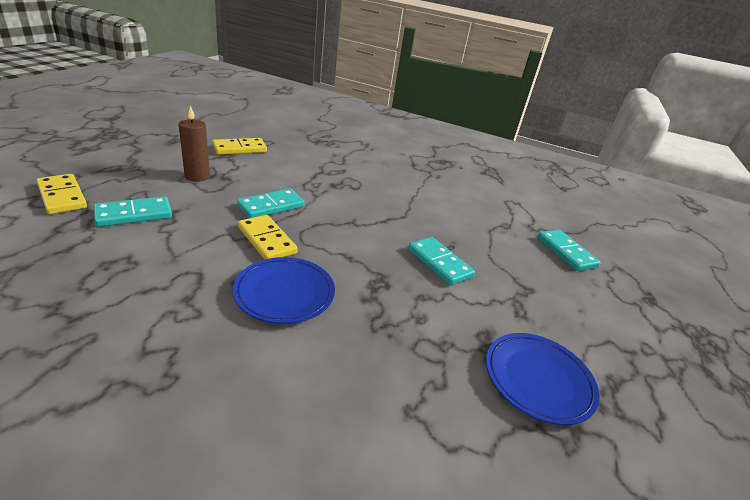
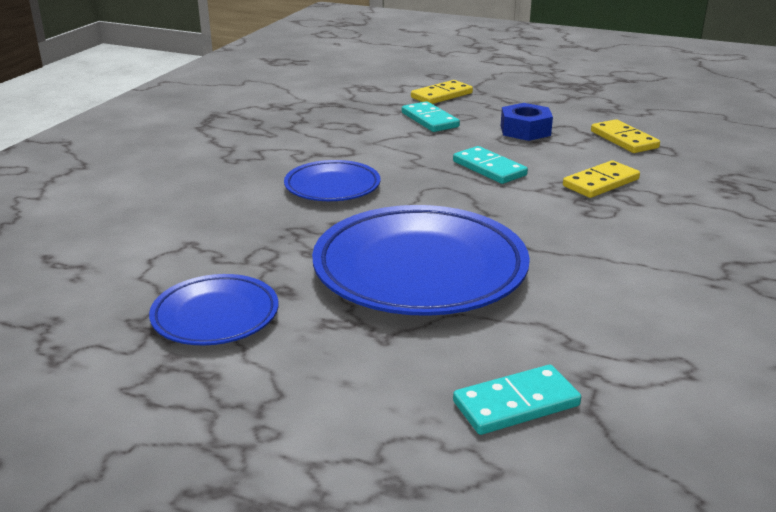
camera: 95 degrees right, 5 degrees down
(197, 176) = (525, 130): brown candle -> blue nut
(267, 240) = (417, 172): yellow domino -> yellow domino (601, 183)
(439, 263) = (420, 269): turquoise domino -> blue plate

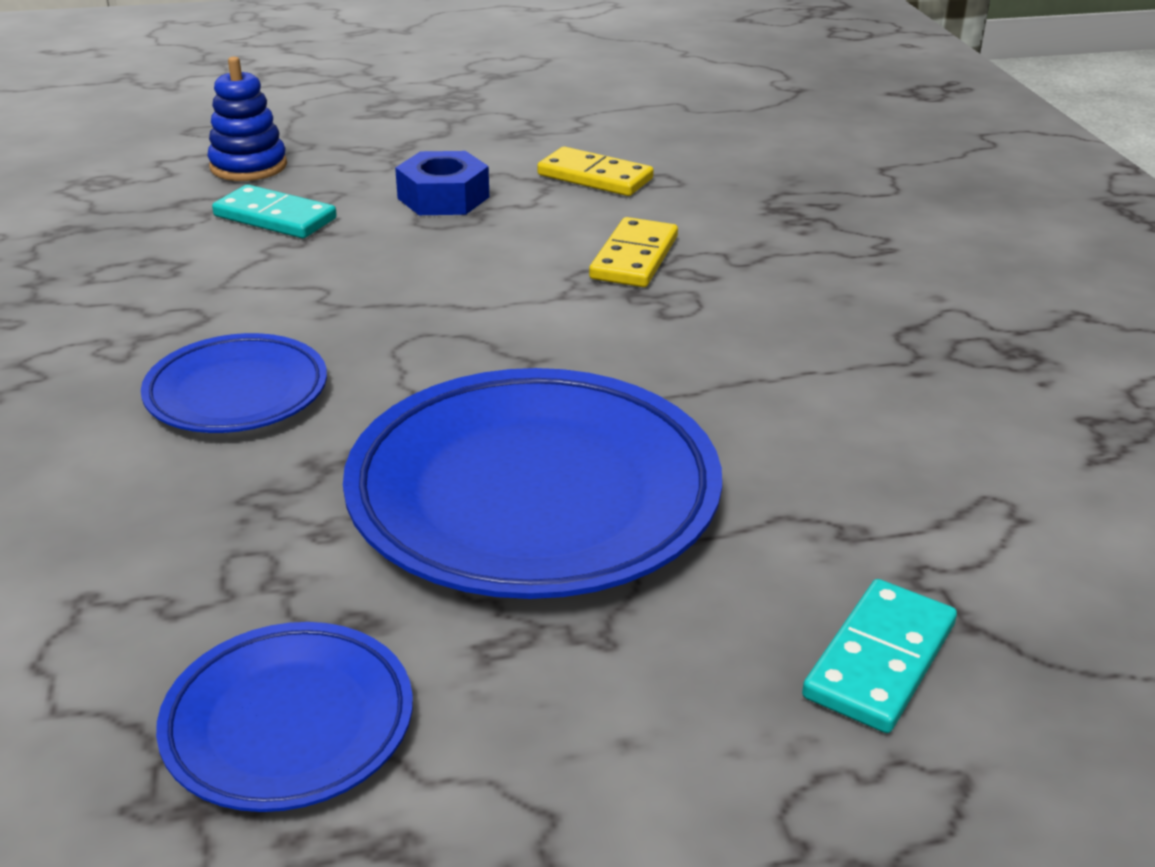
camera: 35 degrees left, 5 degrees up
(441, 95) = (248, 166): yellow domino -> blue stacking toy
(489, 168) = (456, 280): turquoise domino -> none

